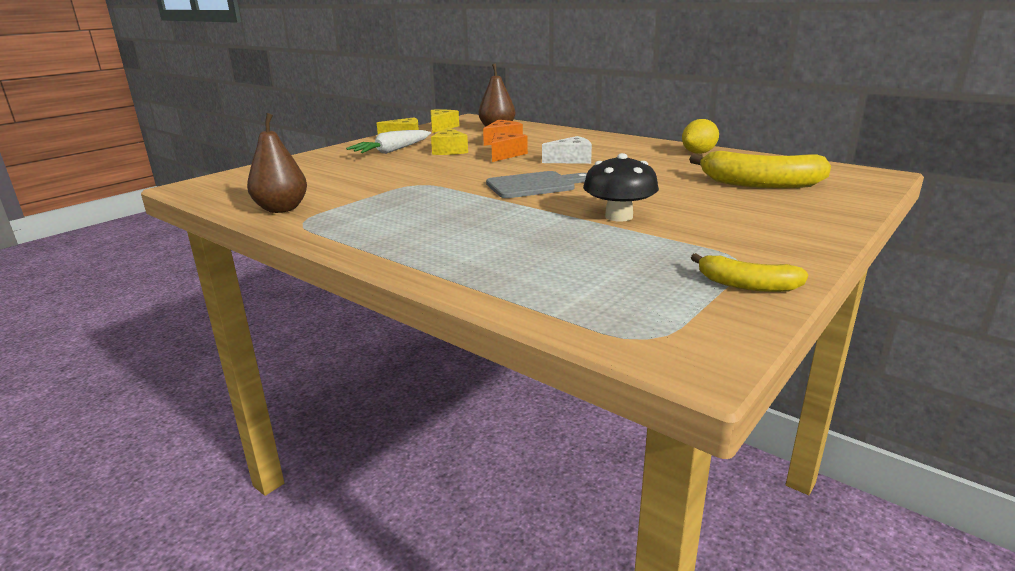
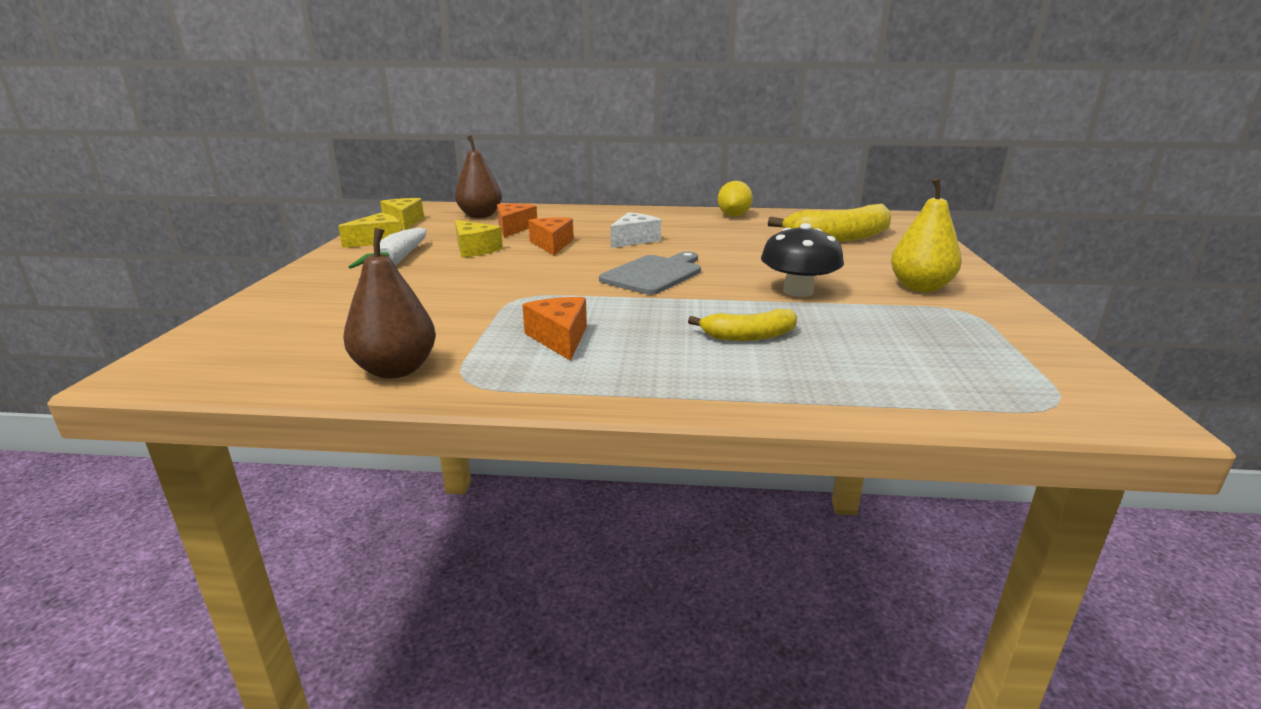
camera: 35 degrees left, 0 degrees up
(392, 212) = (560, 338): none -> orange cheese
(740, 234) = (920, 287): none -> yellow pear
(746, 285) = (1015, 332): yellow banana -> yellow banana (748, 336)

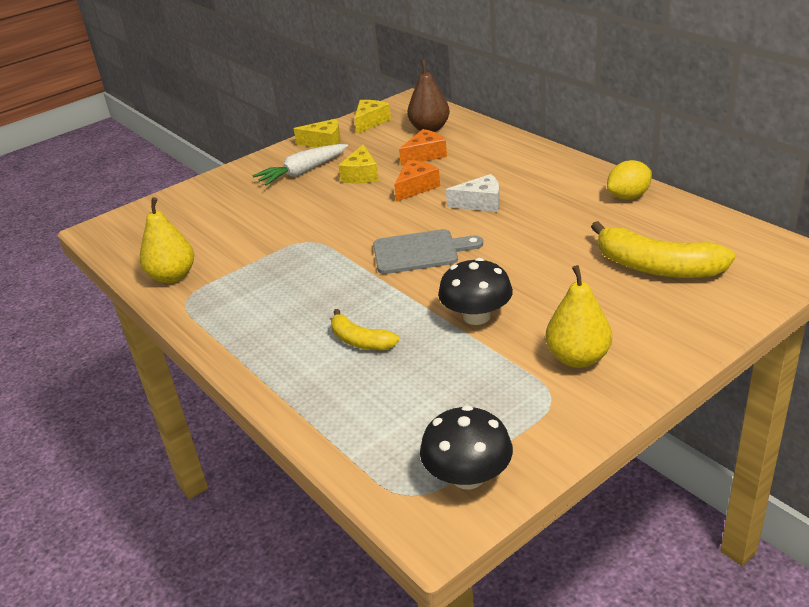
camera: 50 degrees right, 10 degrees up
(396, 370) = (172, 276): brown pear -> yellow pear
(560, 338) = (268, 289): orange cheese -> none
(1050, 372) = (468, 476): none -> black mushroom

